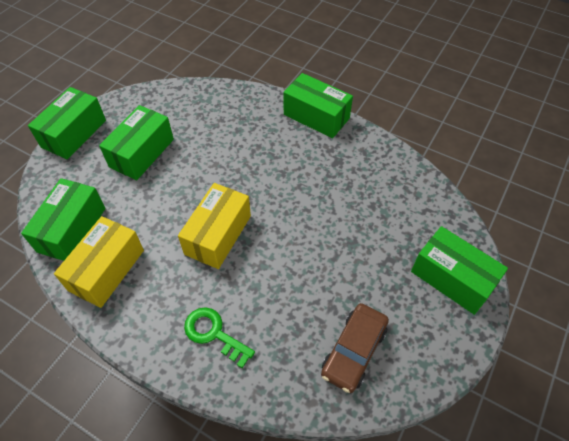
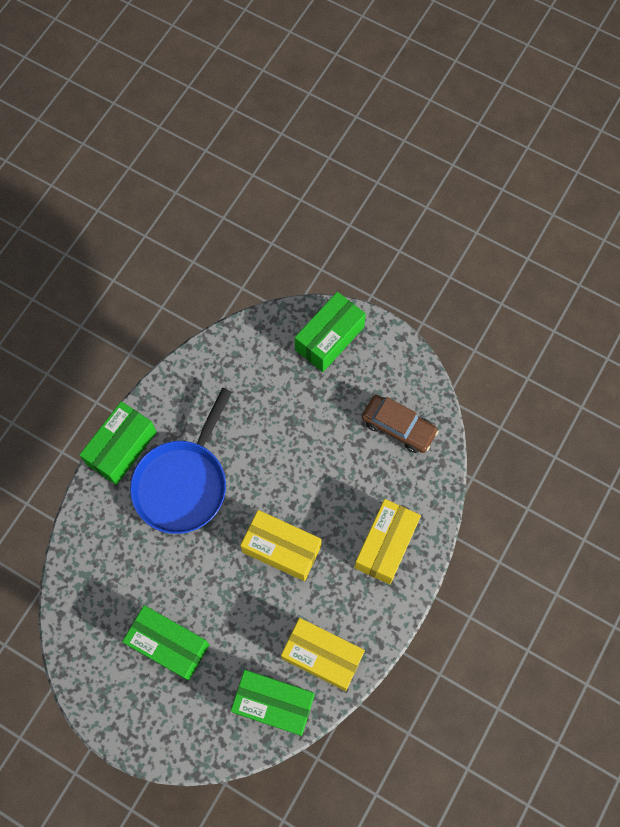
camera: 90 degrees left, 15 degrees up
(74, 133) = (134, 734): green box -> none
(214, 333) = (386, 545): green key -> yellow box
(285, 158) = (183, 483): none -> blue pan

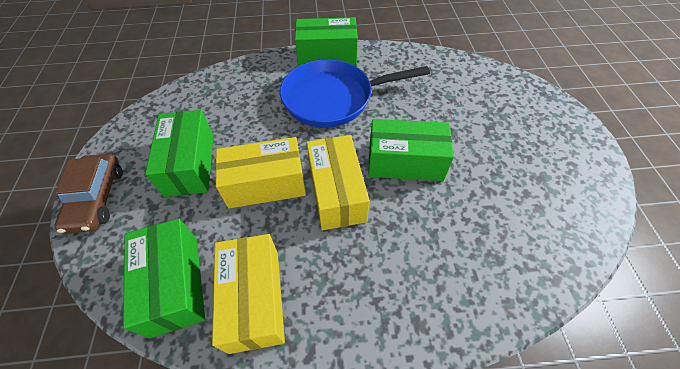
camera: 55 degrees right, 15 degrees down
(329, 338) = (541, 115): green box -> green box (405, 162)
(386, 545) = (420, 283): yellow box -> yellow box (266, 184)
(398, 427) = (539, 213): brown car -> brown car (96, 198)

